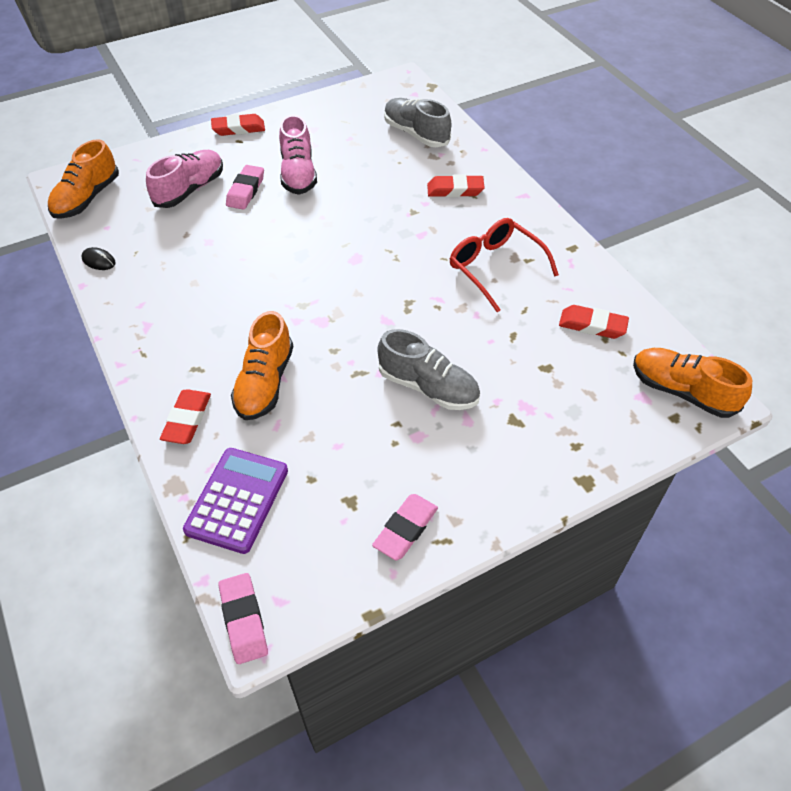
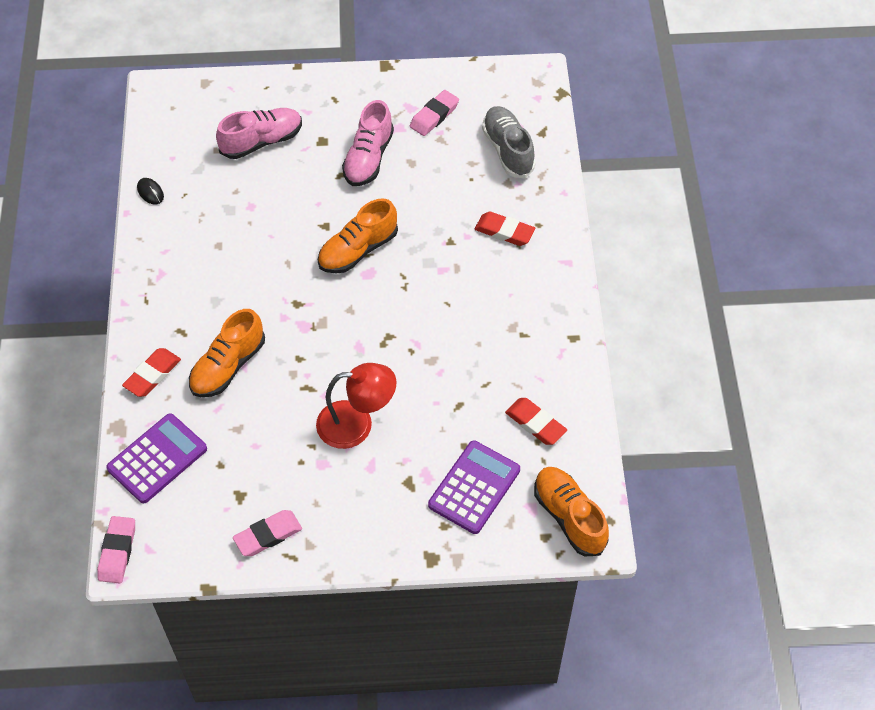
camera: 25 degrees right, 5 degrees up
(87, 198) = (169, 119): orange shoe -> orange shoe (358, 250)
(238, 128) = (341, 83): red eraser -> none
(246, 191) = (310, 161): pink eraser -> pink eraser (434, 116)
(428, 387) = (356, 424): grey shoe -> red lamp
(495, 267) = (487, 331): red glasses -> none
(578, 400) = (474, 487): none -> purple calculator

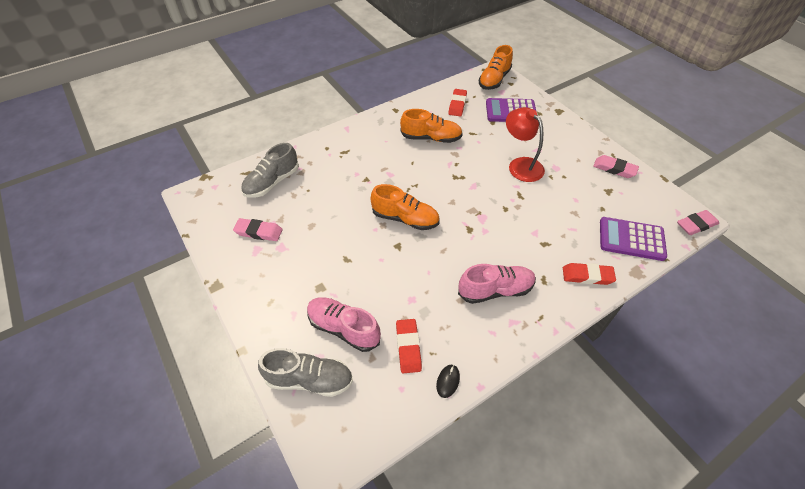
camera: 120 degrees left, 5 degrees down
(228, 366) = (543, 239): orange shoe -> orange shoe (431, 138)
(232, 101) = (309, 379): none -> grey shoe
(368, 158) = (321, 250): pink shoe -> pink shoe (495, 290)
(504, 231) = (342, 159): red eraser -> red eraser (408, 347)

